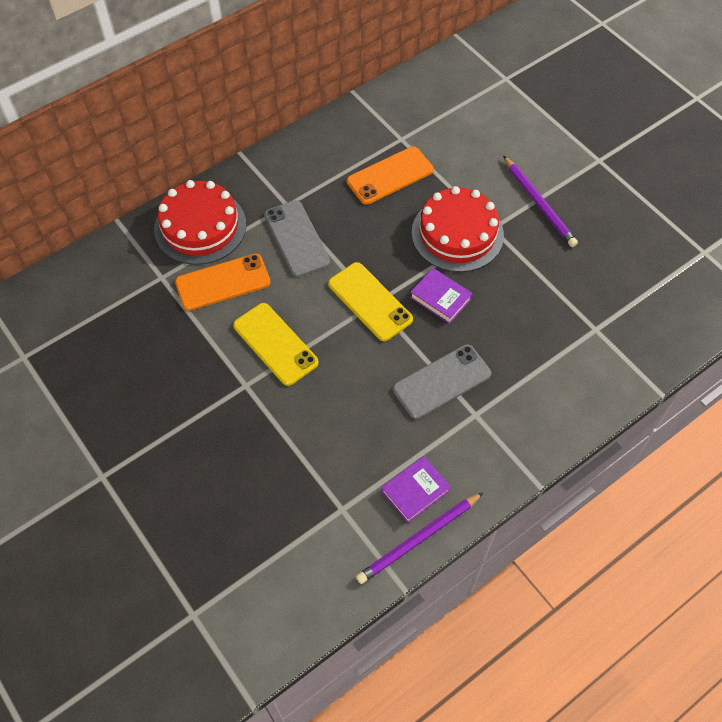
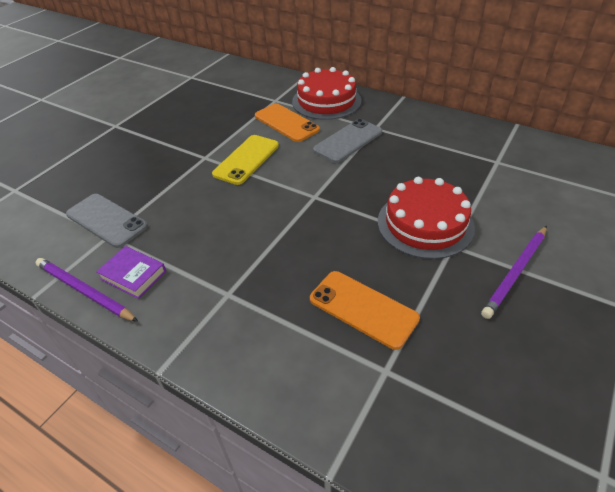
camera: 70 degrees right, 15 degrees down
(369, 301) = (313, 193): yellow phone -> none
(390, 176) = (451, 167): orange phone -> orange phone (363, 308)
(440, 298) = (344, 233): purple book -> none
(442, 382) = (254, 260): grey phone -> grey phone (106, 220)

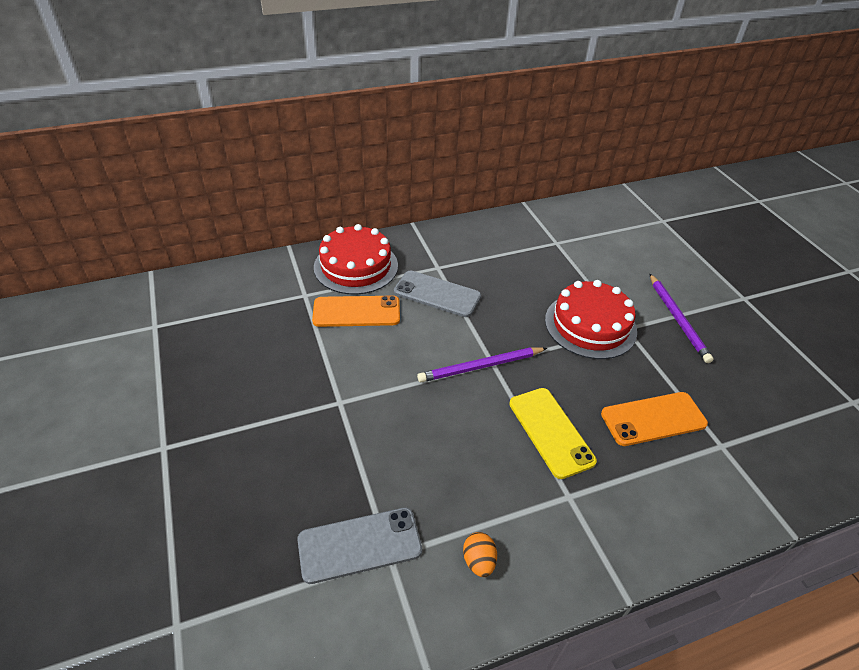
camera: 55 degrees left, 0 degrees up
(84, 291) = (466, 620): purple pencil -> purple pencil (481, 367)
(133, 275) = (478, 561): purple book -> orange egg
(246, 159) = (383, 374): yellow phone -> yellow phone (550, 432)
(348, 141) = (437, 294): grey phone -> grey phone turned 60 degrees counterclockwise

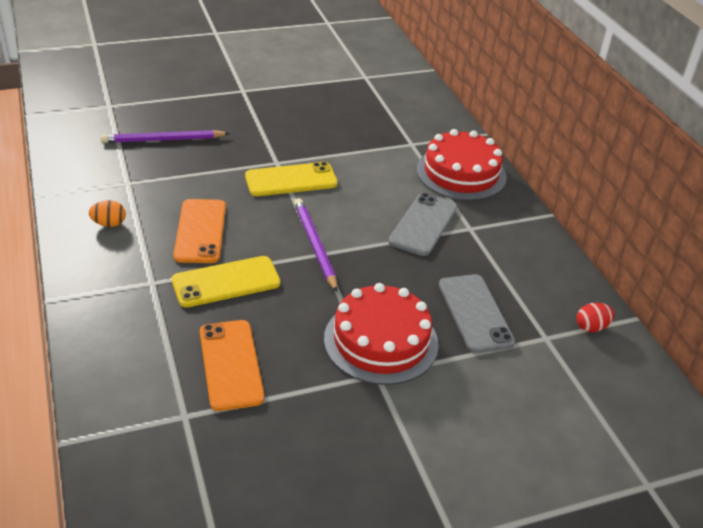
camera: 90 degrees right, 5 degrees down
(356, 312) = (390, 172): orange phone -> orange phone (200, 231)
(359, 545) = (141, 170): grey phone -> grey phone (475, 313)
(374, 388) = (291, 180): none -> yellow phone
(539, 222) = (591, 327): none -> red egg
(678, 319) = (398, 435): purple pencil -> purple pencil (163, 140)

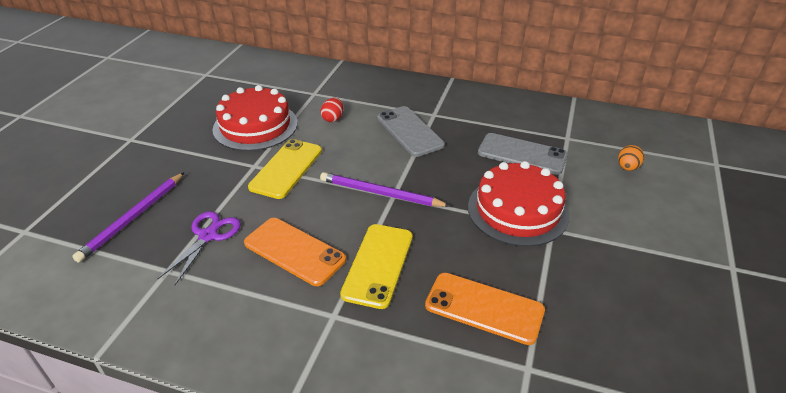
camera: 50 degrees left, 0 degrees up
(109, 224) = (215, 311): orange egg -> orange egg (627, 168)
(177, 182) = (208, 236): none -> purple scissors
(461, 173) = (372, 90): red cake -> red cake (255, 126)
(591, 327) = (570, 116): red egg -> red egg (333, 119)

